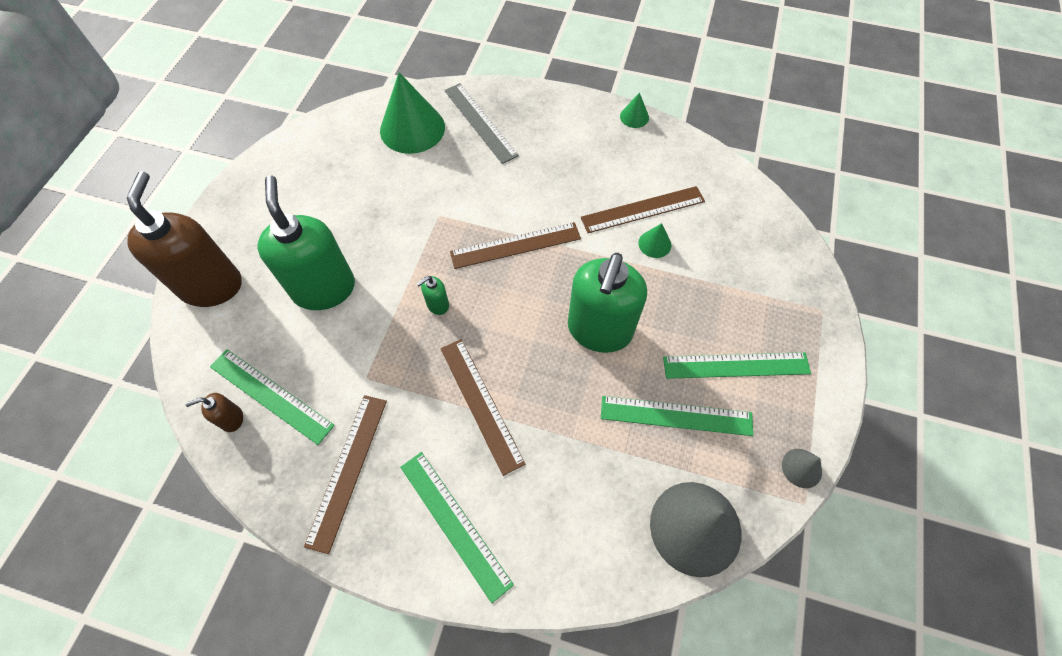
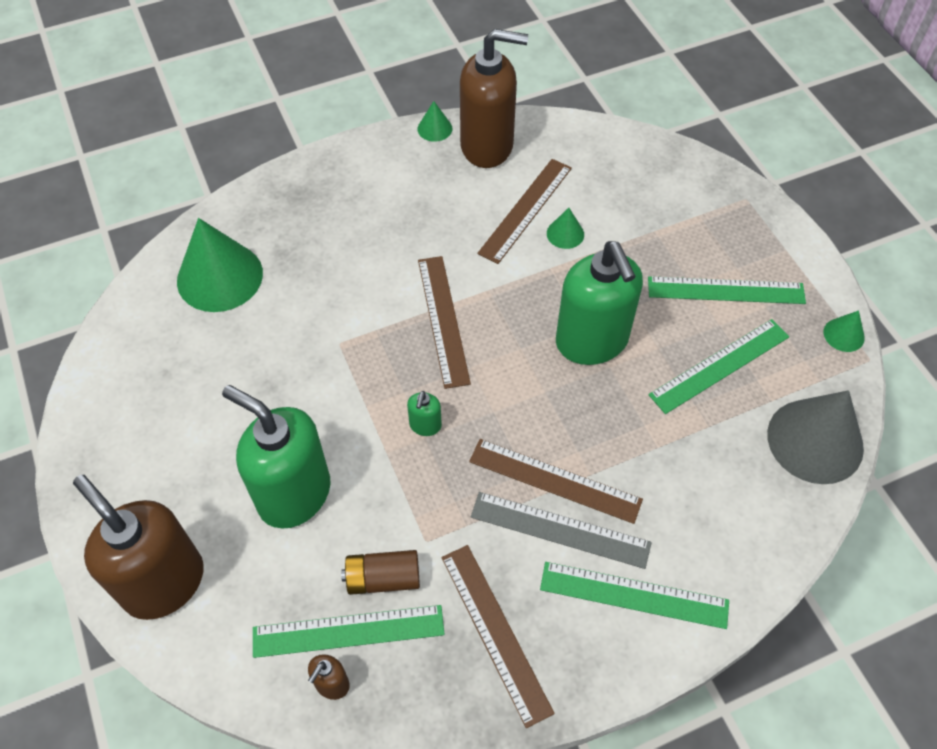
camera: 40 degrees left, 5 degrees down
(320, 380) = (383, 578): none -> brown battery
(480, 122) = (287, 226): grey ruler -> grey ruler (560, 530)
(515, 245) = (443, 320): brown ruler -> brown ruler turned 45 degrees counterclockwise
(659, 150) = (487, 146): none -> brown soap dispenser
(736, 366) = (726, 291): green ruler -> green ruler turned 45 degrees clockwise
(801, 468) = (844, 335): grey cone -> green cone

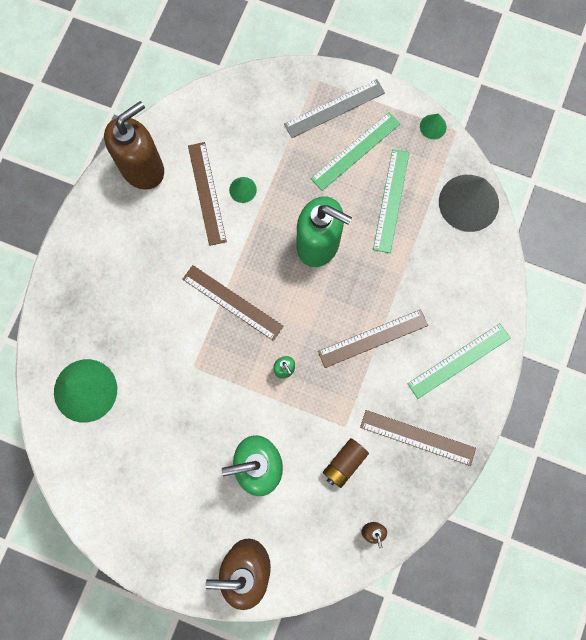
camera: 45 degrees left, 20 degrees up
(348, 631) = (355, 502): green ruler -> none
(434, 128) = (100, 183): green cone -> none
(560, 530) = (399, 361): grey ruler -> grey ruler (334, 109)

